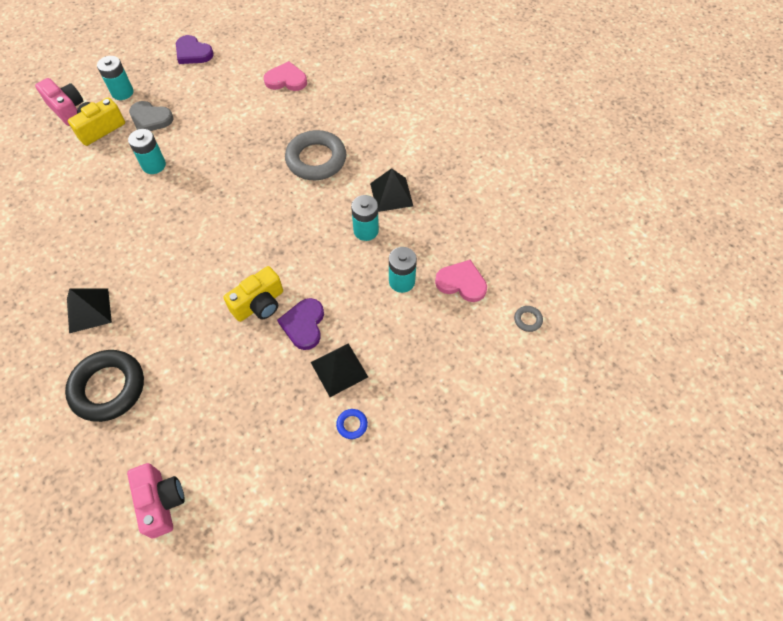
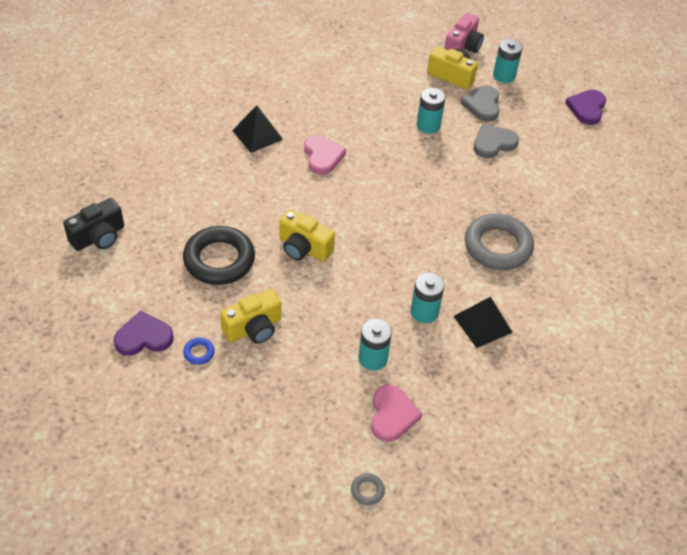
camera: 70 degrees right, 10 degrees down
(108, 388) = (189, 171): black ring -> black ring (219, 260)
(161, 502) = (99, 237): pink camera -> black camera
(200, 126) = (493, 143): none -> grey heart
(286, 80) = (595, 192): pink heart -> pink heart (322, 156)
(304, 325) = (293, 288): purple heart -> purple heart (143, 337)
(339, 369) = (253, 328): black pyramid -> yellow camera

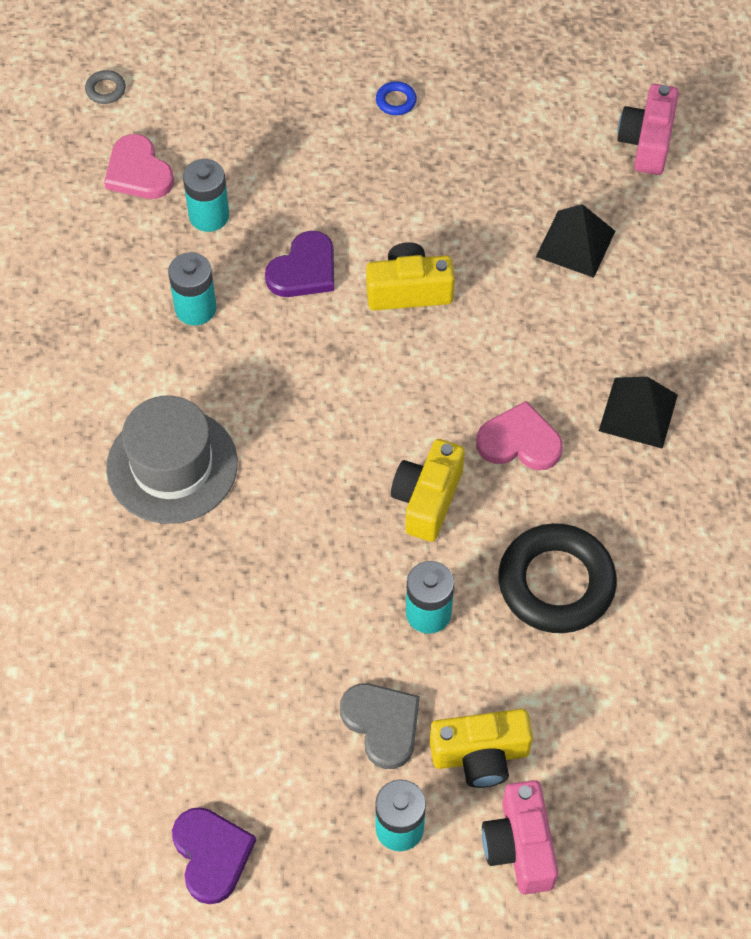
camera: 145 degrees right, 10 degrees up
(99, 237) = (646, 142): black camera -> pink camera
(143, 337) = (468, 78): purple heart -> purple heart (304, 270)
(219, 260) = (487, 209): black ring -> black ring (556, 583)
(253, 328) = (367, 161): yellow camera -> yellow camera (427, 499)
(322, 156) = (519, 441): pink heart -> pink heart turned 150 degrees clockwise
(482, 324) = (115, 340): black pyramid -> black pyramid (575, 243)
(493, 143) = (306, 651): grey heart -> none
(497, 246) = (172, 465): grey ring -> grey hat

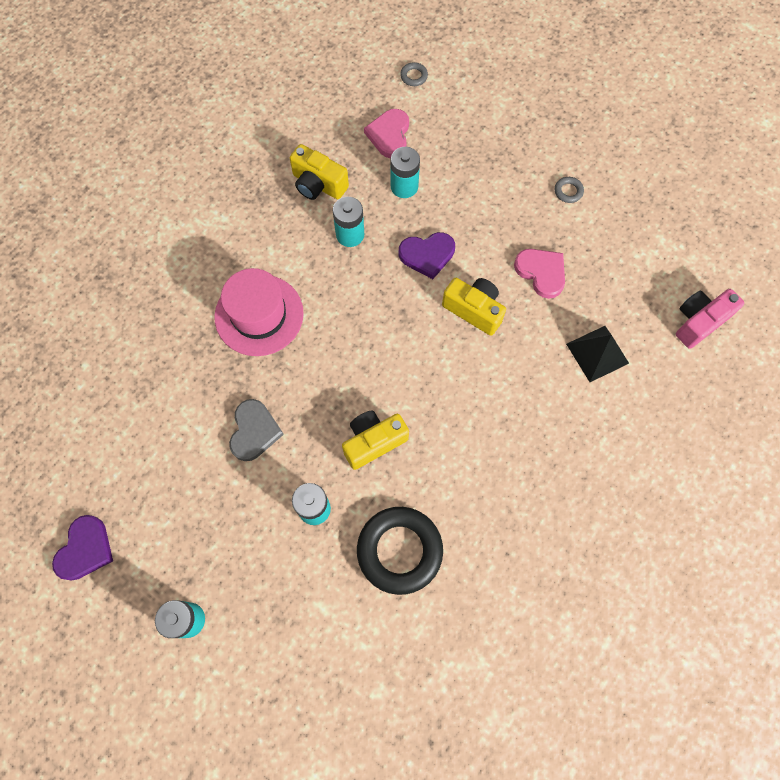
camera: 40 degrees right, 10 degrees up
(172, 465) = (259, 315): grey hat -> pink hat
(382, 724) = (233, 552): grey heart -> grey heart (254, 431)
(396, 101) = (568, 191): blue ring -> grey ring
(480, 755) = (267, 616): yellow camera -> yellow camera (318, 184)
(519, 441) = (455, 448): pink heart -> pink heart (541, 272)
(519, 846) = (239, 688): pink camera -> none
(638, 412) = (541, 486): black pyramid -> none

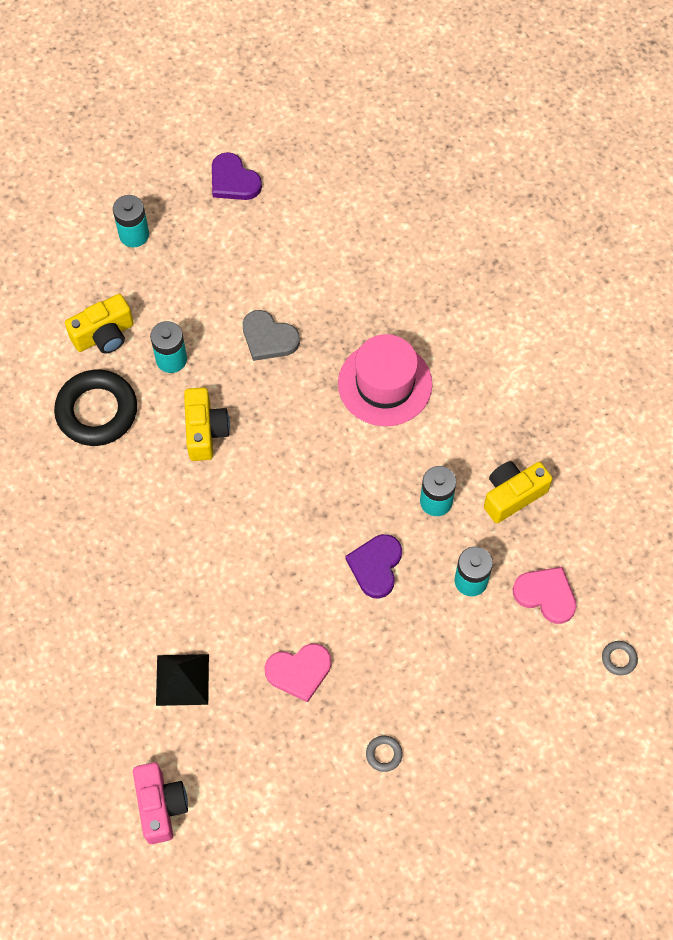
camera: 115 degrees right, 5 degrees down
(474, 310) = (291, 582): yellow camera -> yellow camera (104, 335)

